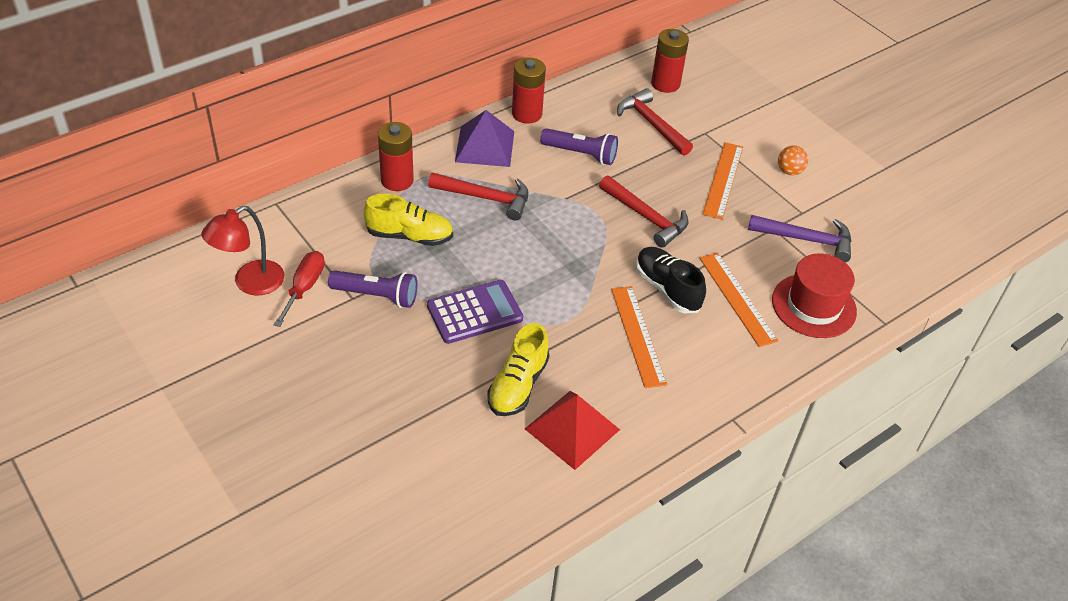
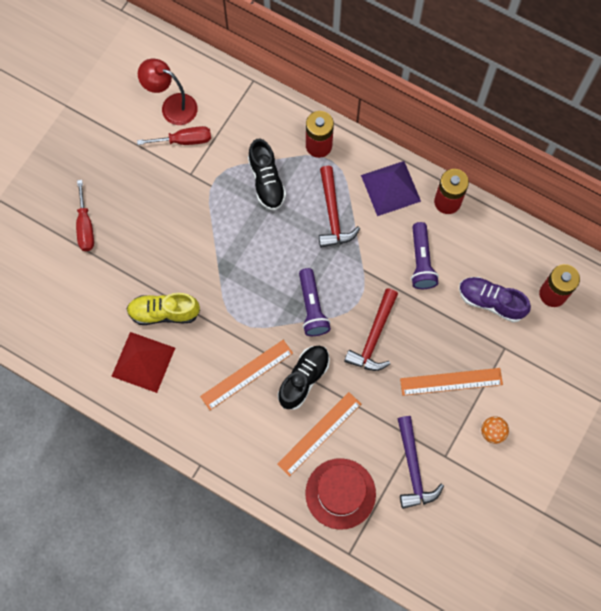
camera: 70 degrees right, 25 degrees up
(350, 426) = (85, 227): none -> red screwdriver
(376, 296) = (199, 188): purple flashlight -> purple flashlight (312, 307)
(410, 236) = (266, 181): yellow shoe -> black shoe
(475, 312) = (215, 257): purple calculator -> none
(652, 124) = (491, 302): red hammer -> purple shoe

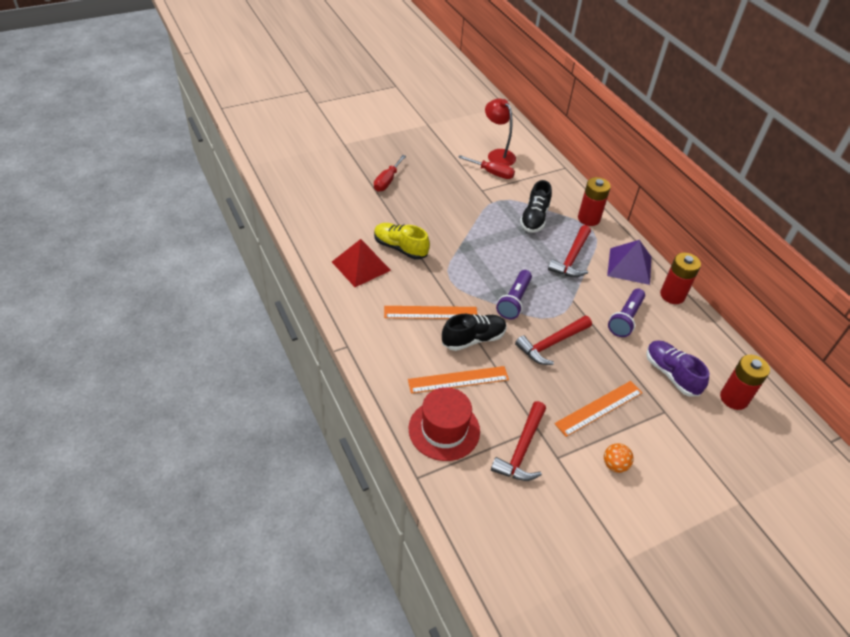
camera: 30 degrees right, 25 degrees down
(413, 468) = (522, 449): purple hammer -> red hammer
(451, 382) = (599, 408): orange ruler -> orange ruler turned 60 degrees counterclockwise

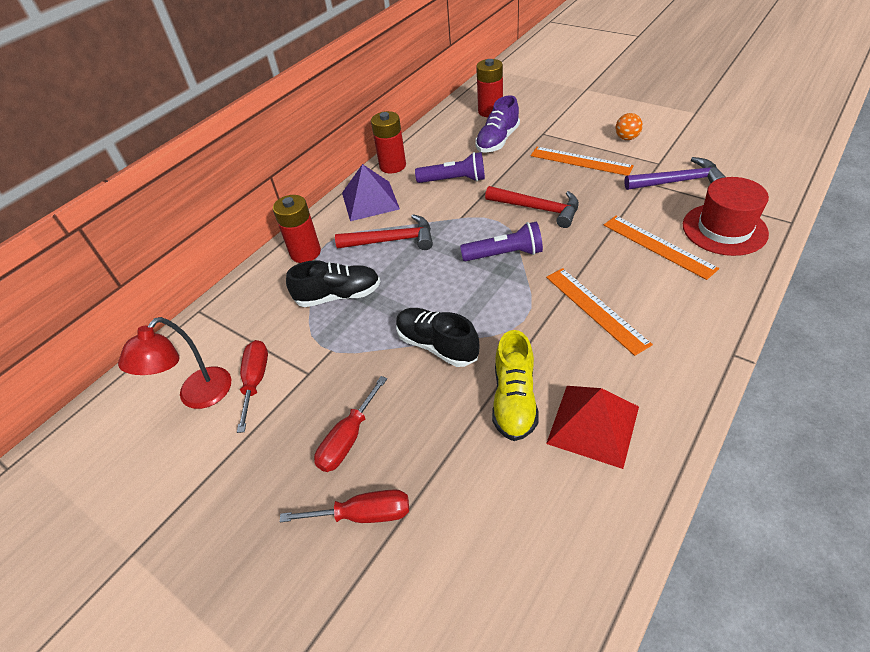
camera: 110 degrees left, 0 degrees up
(429, 189) = (348, 439): none -> red screwdriver
(473, 339) = (594, 259): black shoe -> black shoe (437, 345)
(522, 449) = (678, 181): red hammer -> purple hammer

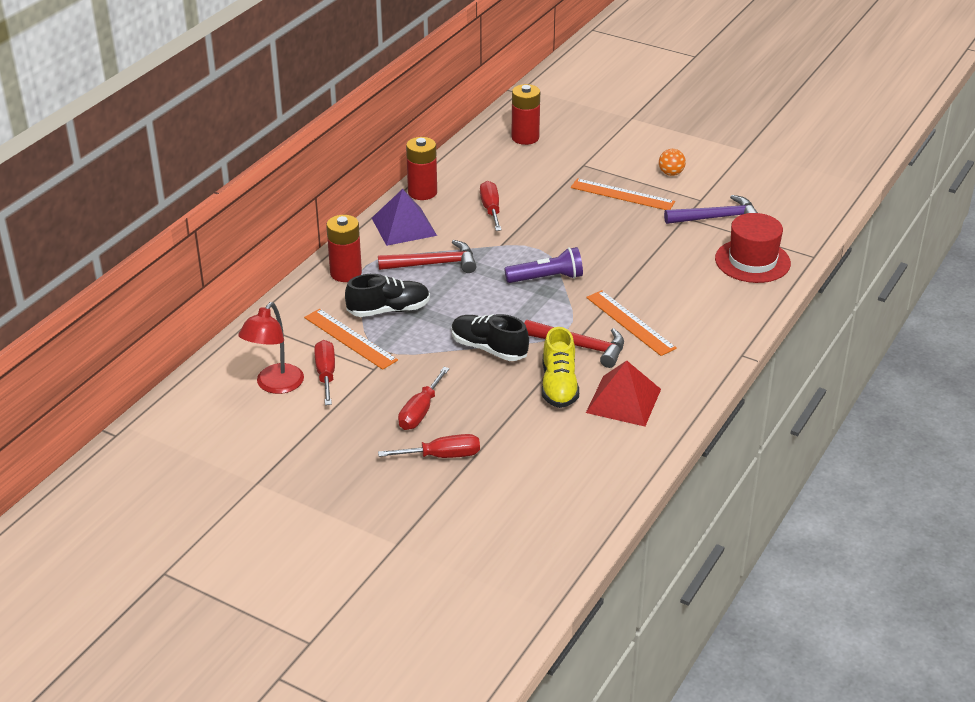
camera: 10 degrees left, 10 degrees down
(454, 180) = (491, 209): purple flashlight -> red screwdriver
(497, 141) = (535, 171): purple shoe -> none
(537, 209) = (578, 239): red hammer -> red hammer (580, 346)
(658, 246) = (690, 274): orange ruler -> orange ruler (350, 338)

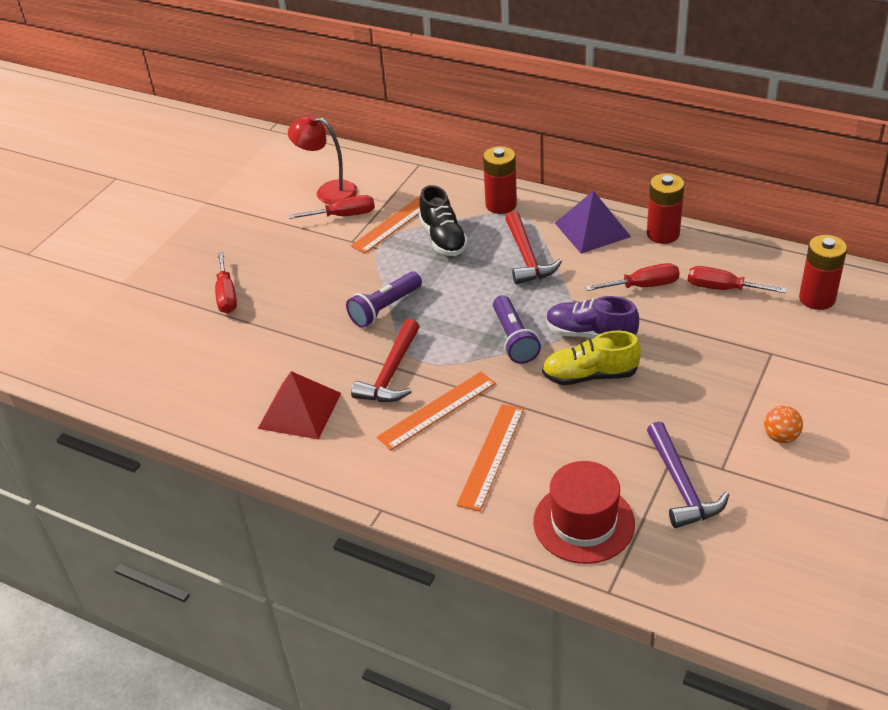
camera: 90 degrees right, 5 degrees up
(420, 412) = (289, 275): red screwdriver -> red screwdriver (722, 288)
(488, 348) = (385, 308): black shoe -> purple flashlight
(547, 240) = (590, 334): none -> purple shoe
(559, 385) = (325, 361): yellow shoe -> yellow shoe (590, 375)
(622, 194) = (710, 392): orange ruler -> orange ruler (491, 456)

